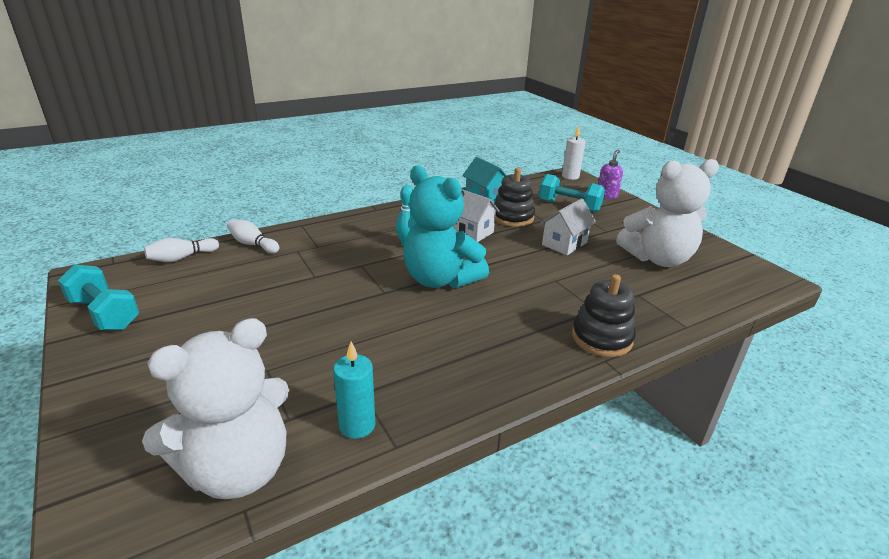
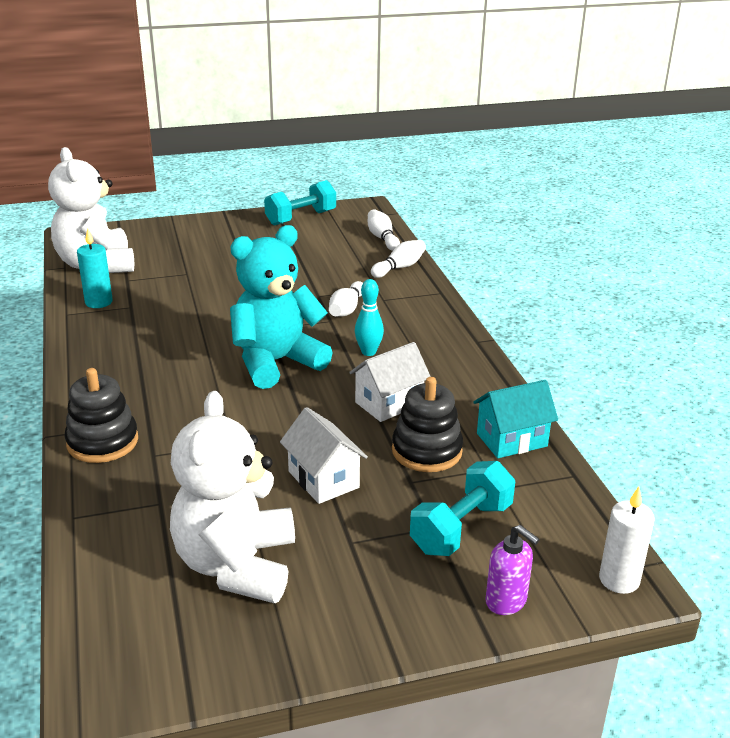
camera: 105 degrees right, 0 degrees up
(339, 260) = (347, 309): none -> white bowling pin

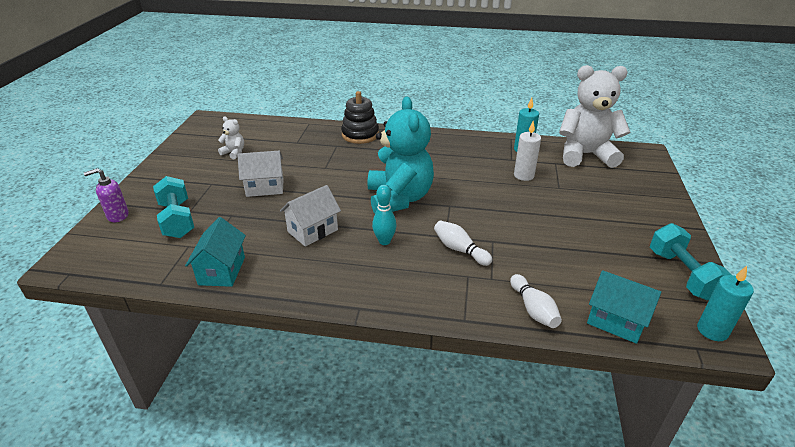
camera: 115 degrees right, 5 degrees up
(236, 565) = (234, 153): white teddy bear -> white teddy bear, size x0.42
(361, 209) = (712, 330): none -> turquoise candle
(382, 238) = (616, 321): white bowling pin -> turquoise house
(389, 403) = (312, 231): white house -> white house turned 60 degrees clockwise
(427, 451) = (250, 230): black stacking toy -> none
(619, 580) = (74, 259): white candle -> white candle (523, 175)

